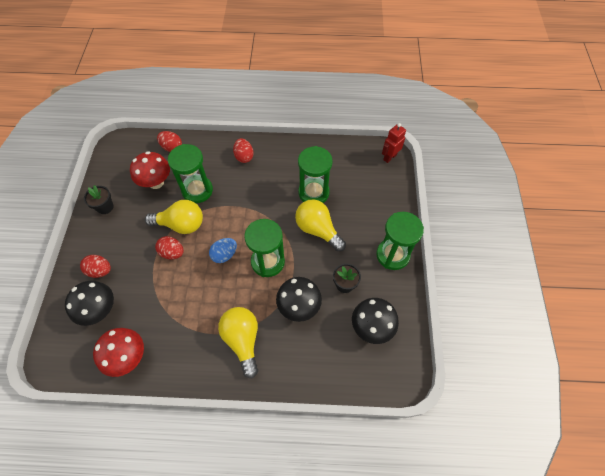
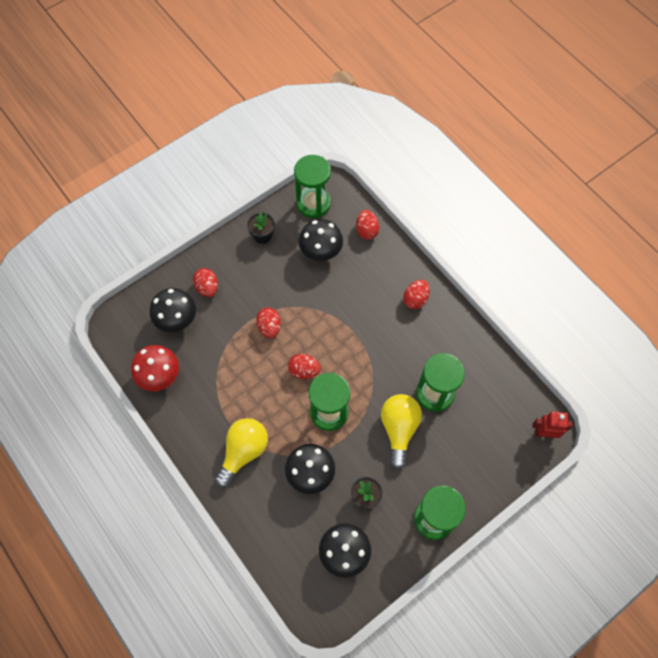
camera: 50 degrees right, 5 degrees up
(156, 182) = (321, 252): red mushroom -> black mushroom
(181, 224) = (300, 309): yellow light bulb -> none
(197, 190) = (344, 292): green hourglass -> green hourglass (313, 203)
(224, 255) = (304, 370): blue egg -> red egg

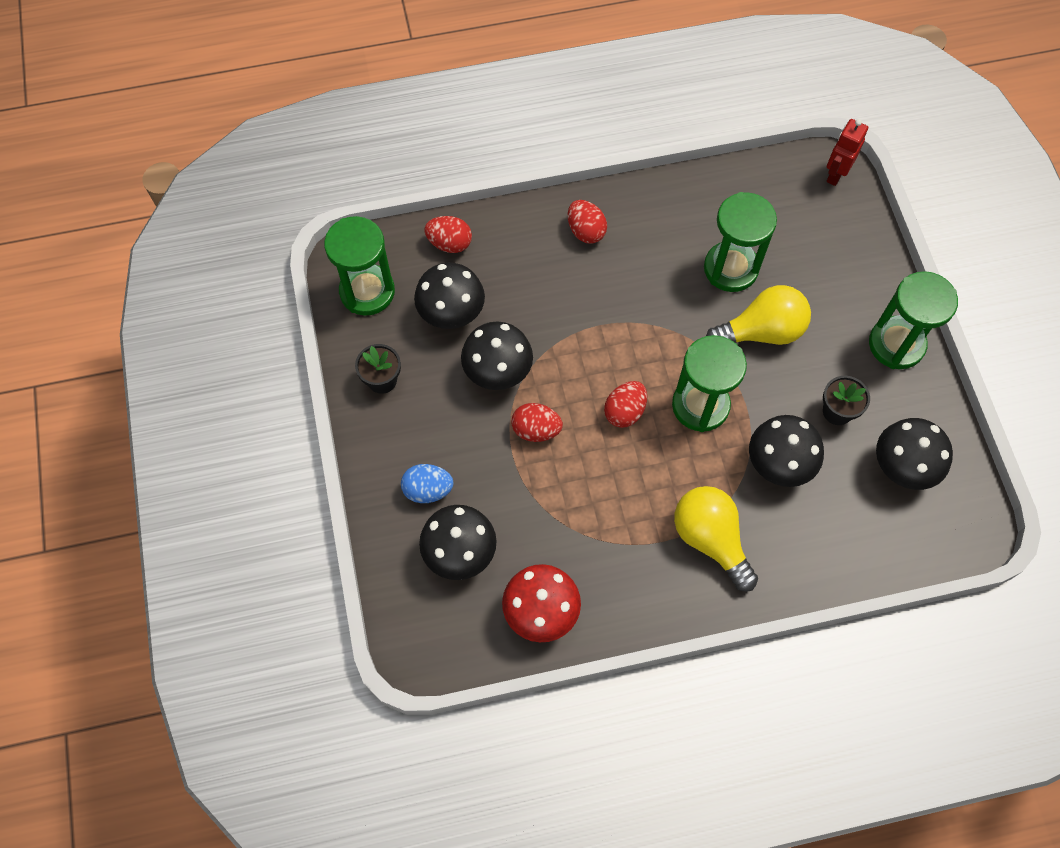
camera: 65 degrees left, 0 degrees up
(207, 288) = (428, 490): red egg -> blue egg
(295, 292) = (498, 373): none -> black mushroom
(399, 429) = (761, 331): yellow light bulb -> yellow light bulb turned 135 degrees clockwise

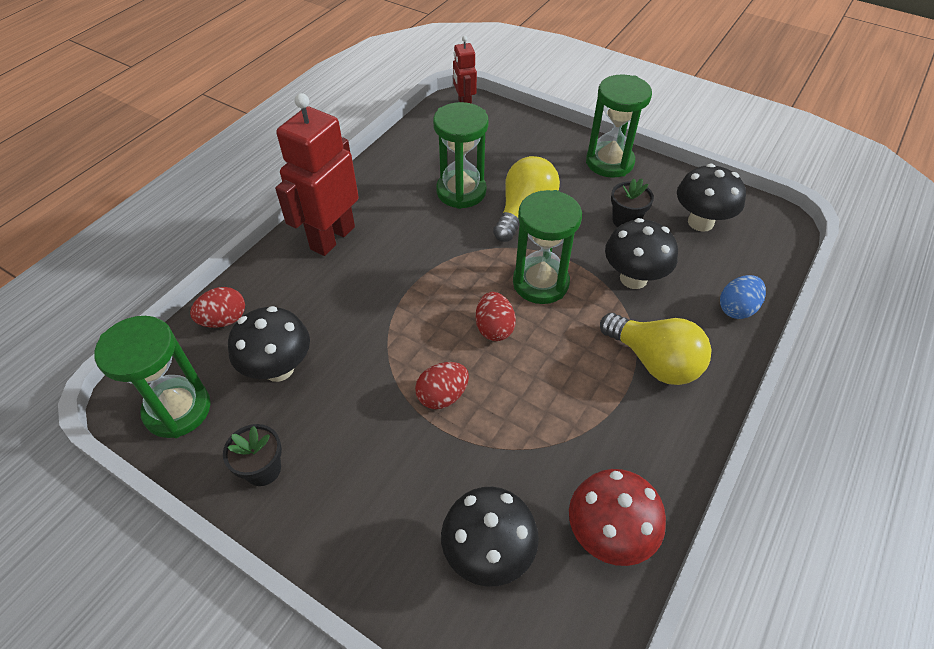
camera: 45 degrees left, 15 degrees down
(428, 490) = (401, 525): blue egg -> blue egg (736, 308)
(498, 373) = (365, 380): black mushroom -> none
(585, 231) = (332, 237): red egg -> red robot
(710, 539) = (654, 361): yellow light bulb -> yellow light bulb turned 150 degrees counterclockwise

